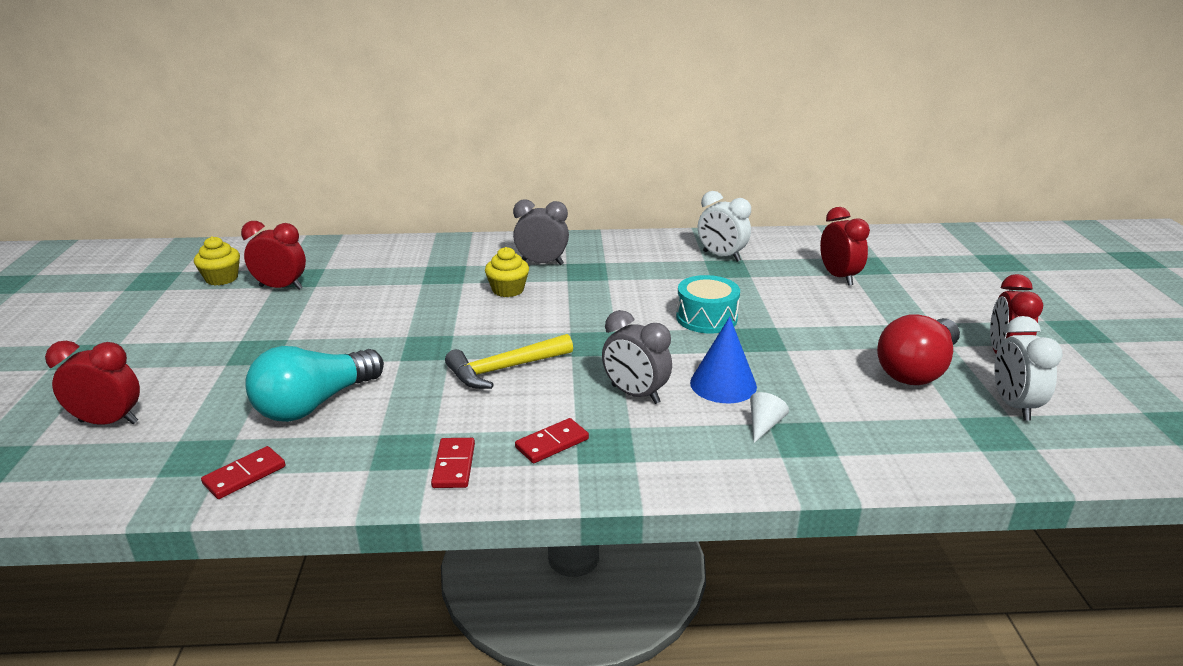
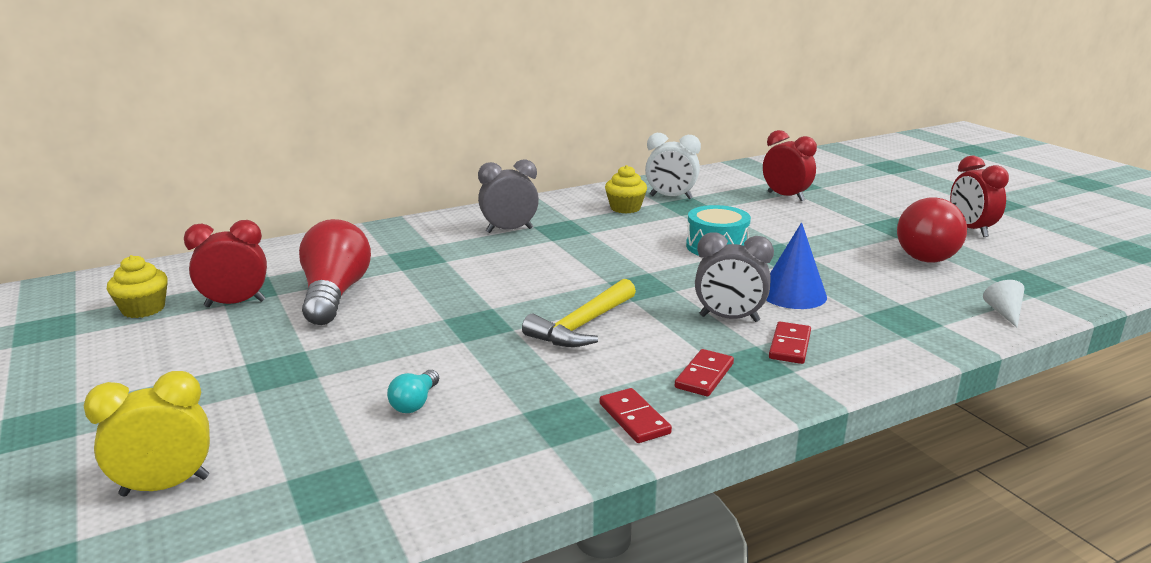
camera: 25 degrees left, 5 degrees down
(109, 422) = (165, 486): red clock -> yellow clock
(245, 475) = (415, 490): red domino -> red domino (790, 345)
(314, 404) = (415, 403): turquoise light bulb -> turquoise light bulb, size x0.44
(353, 295) = (335, 294): none -> red light bulb
(508, 290) = (502, 258): yellow cupcake -> yellow cupcake (625, 208)
(764, 425) = (862, 317): white cone -> white cone (1003, 313)
(1013, 405) = (1017, 261): white clock -> none

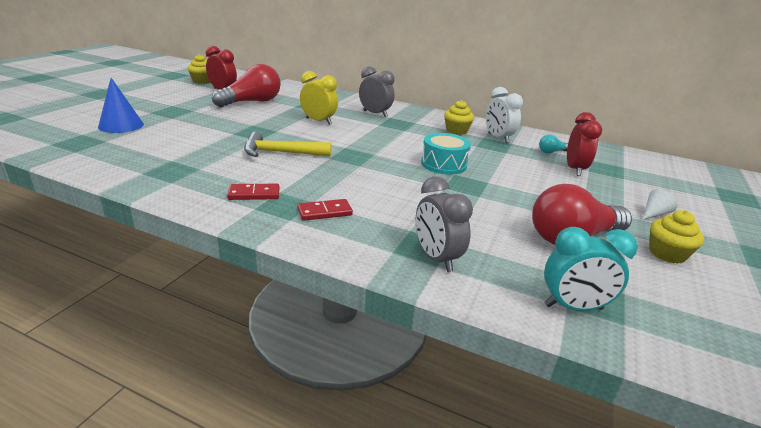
camera: 50 degrees right, 5 degrees up
(165, 486) = (67, 119): yellow clock -> yellow clock (318, 121)
(415, 403) = (162, 138): turquoise light bulb -> turquoise light bulb (551, 152)
(634, 418) = (185, 186): red domino -> none
(729, 318) = (340, 187): grey clock -> grey clock (436, 258)
(793, 294) = (406, 200): blue cone -> blue cone (121, 125)
(970, 230) = (667, 254): red clock -> yellow cupcake
(1003, 313) = (503, 293): white cone -> white cone (654, 214)
(1036, 294) = (573, 307): none -> turquoise clock

